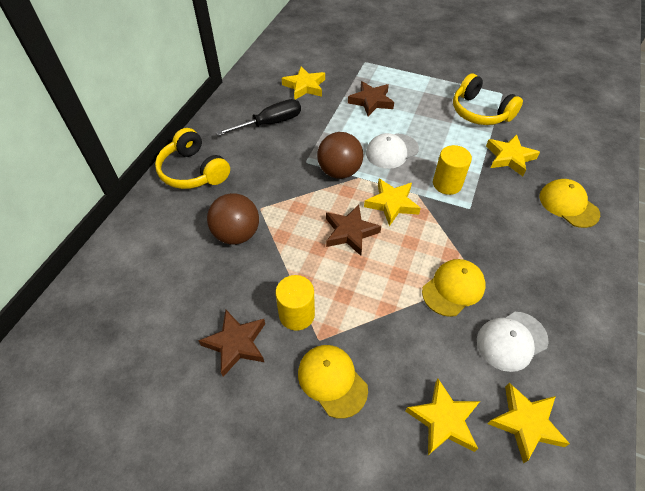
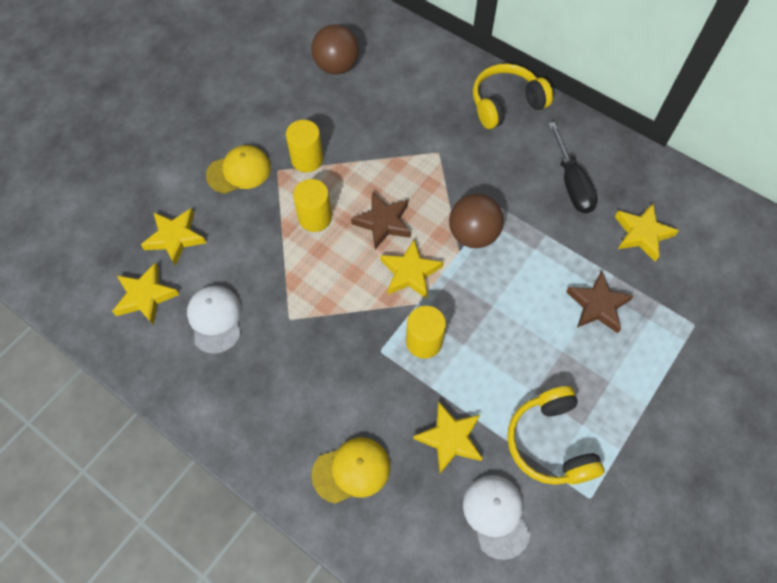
camera: 105 degrees right, 10 degrees up
(236, 343) = (296, 114): brown star -> none
(237, 234) = (410, 129): brown ball -> brown ball (336, 66)
(365, 287) = (315, 218): none -> yellow cylinder
(392, 151) = (494, 299): white cap -> white cap (496, 516)
(453, 288) = (286, 292): yellow cap -> none
(480, 112) = (550, 443): yellow headphones -> yellow headphones turned 75 degrees counterclockwise

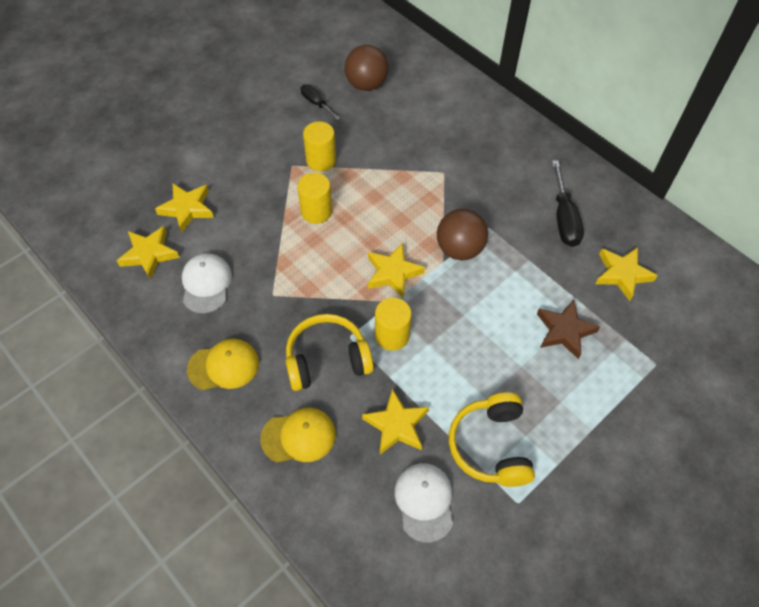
camera: 10 degrees right, 5 degrees down
(239, 171) = (257, 161): yellow cap -> yellow cap (223, 366)
(288, 96) = (316, 103): none -> black screwdriver
(383, 222) = (378, 225): brown star -> none
(506, 104) = (517, 139): yellow headphones -> yellow headphones (327, 359)

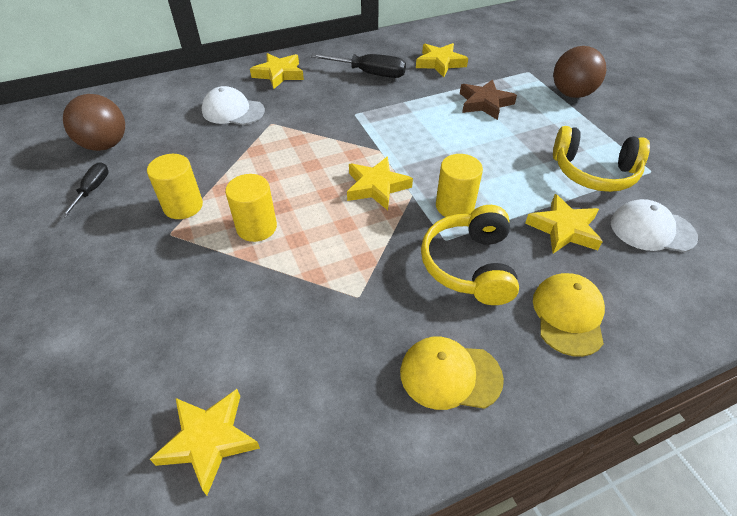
camera: 70 degrees left, 10 degrees down
(187, 209) = (155, 367): yellow star -> yellow star (279, 74)
(206, 284) = (306, 369): white cap -> white cap (233, 111)
(223, 366) = (450, 375): yellow cap -> yellow cap turned 90 degrees counterclockwise
(316, 103) = (92, 190): black screwdriver -> black screwdriver turned 120 degrees clockwise
(459, 249) = (370, 136): brown ball -> brown ball (571, 94)

